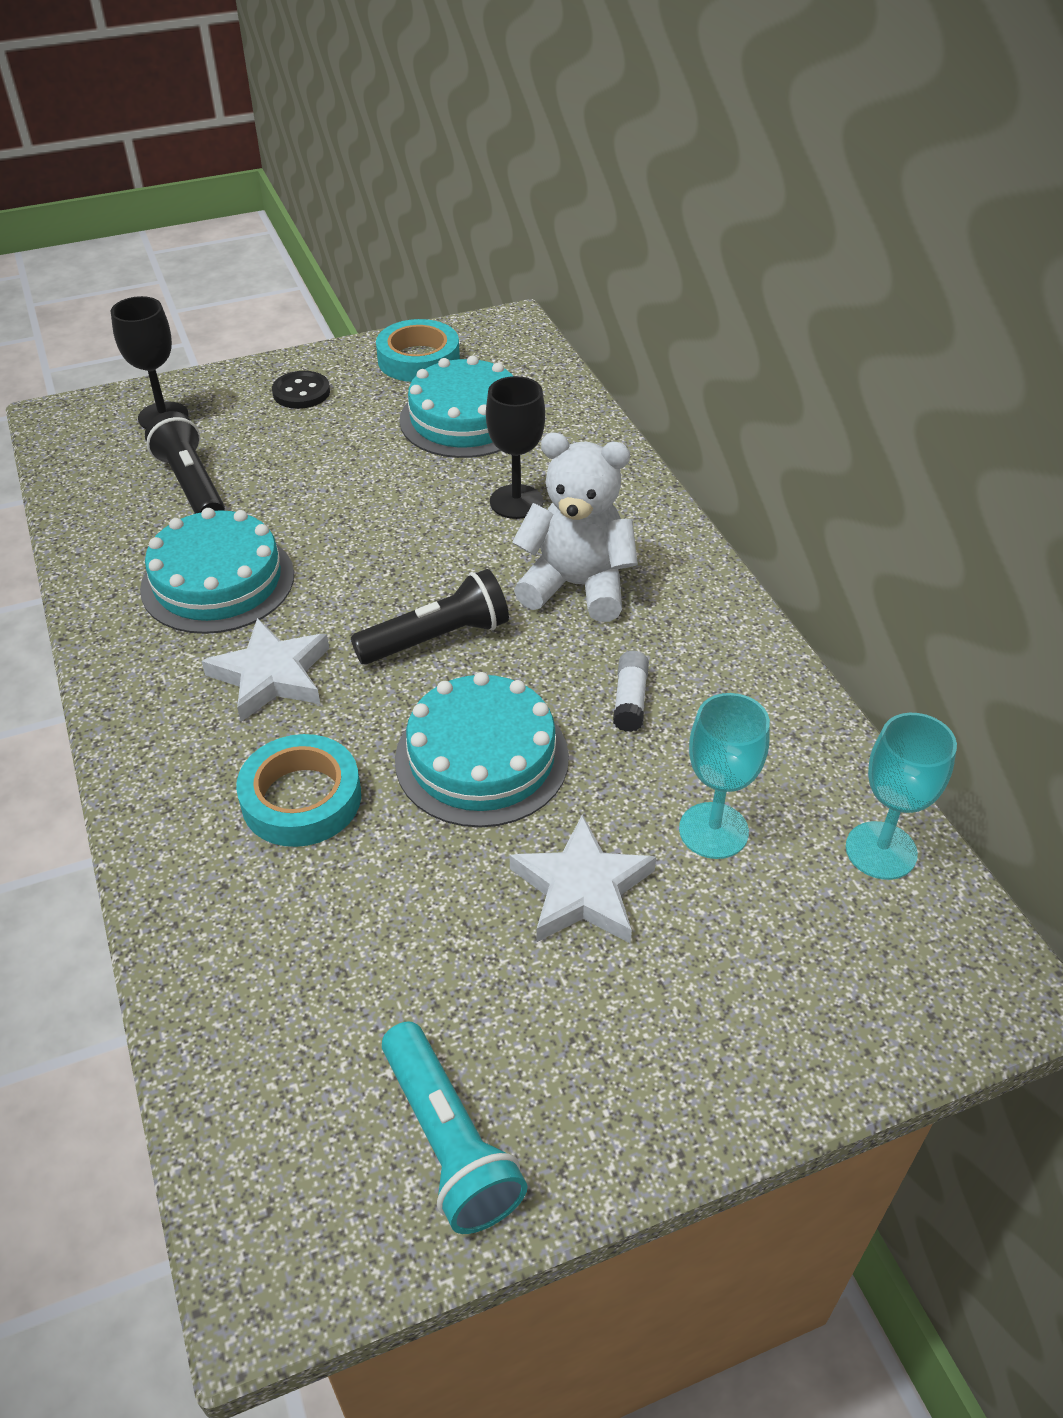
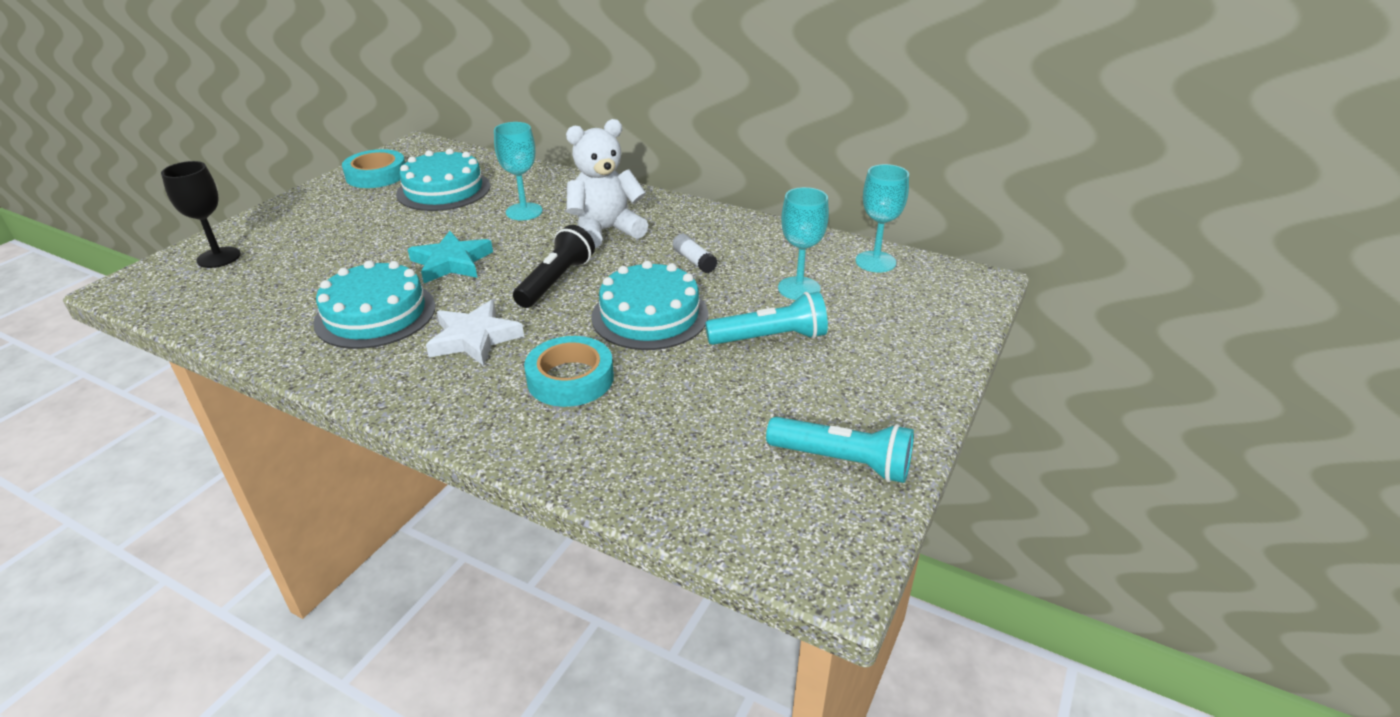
camera: 40 degrees left, 10 degrees down
(191, 485) = (290, 280): black flashlight -> none
(301, 392) = (313, 213): black button -> none
(359, 544) = (451, 262): none -> turquoise star
(516, 502) = (524, 212): black goblet -> turquoise goblet
(582, 889) = (770, 338): white star -> turquoise flashlight

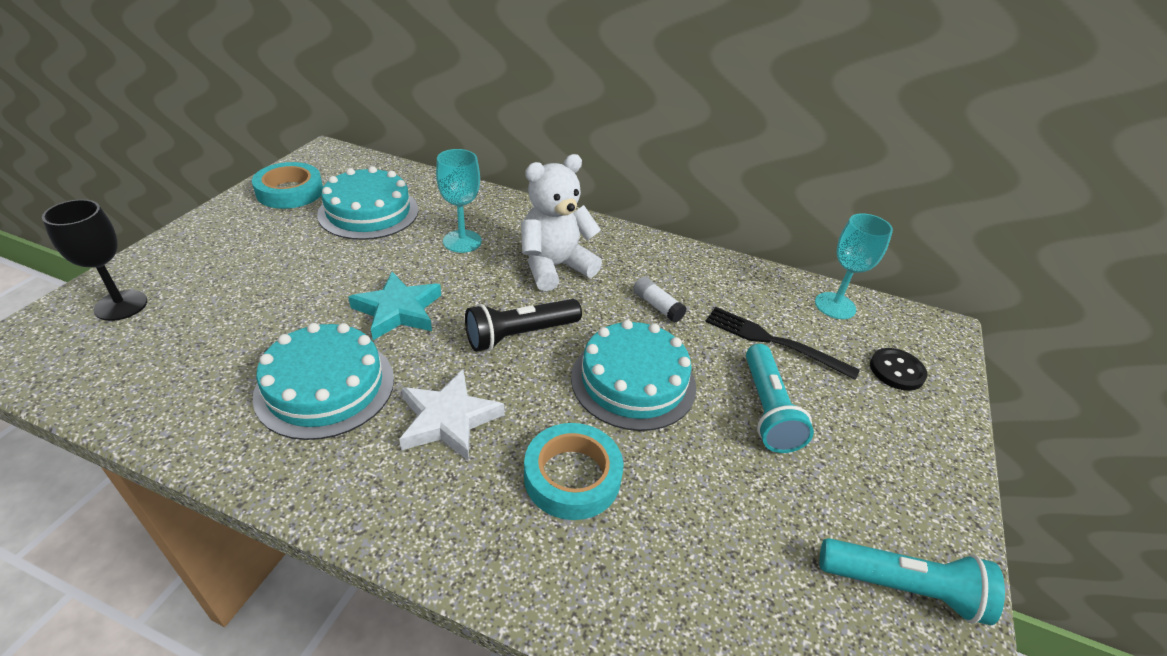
camera: 10 degrees left, 5 degrees up
(556, 281) = (520, 335): black flashlight -> black flashlight turned 135 degrees counterclockwise
(770, 338) = (767, 409): turquoise flashlight -> turquoise flashlight turned 105 degrees clockwise
(799, 288) = (773, 341): turquoise goblet -> black fork
(915, 312) = (896, 371): none -> black button

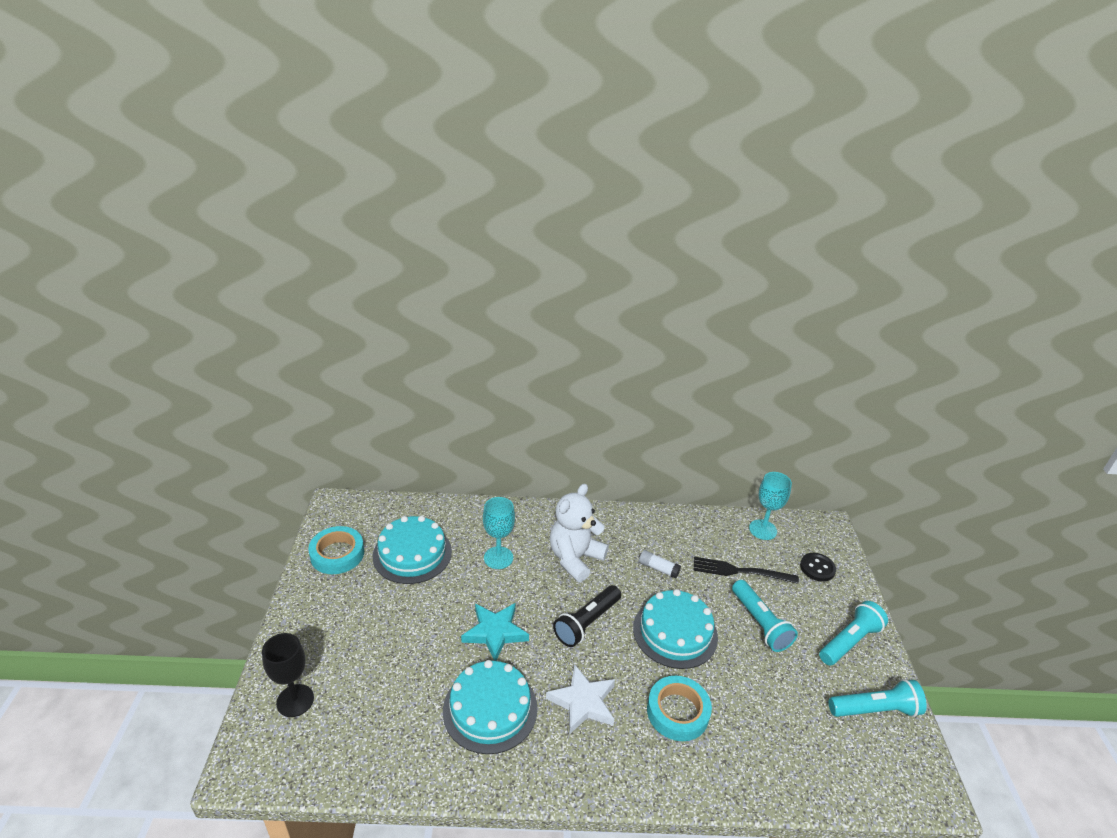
camera: 20 degrees left, 5 degrees down
(904, 477) = (849, 641): none -> turquoise flashlight

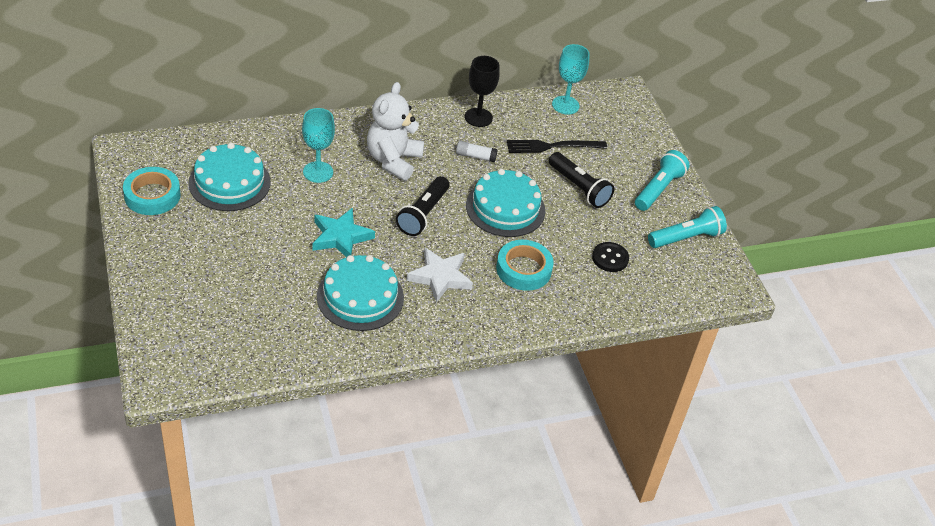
camera: 20 degrees left, 10 degrees up
(295, 700) = (178, 323): black goblet -> black goblet (478, 117)
(760, 623) = (579, 188): turquoise flashlight -> black flashlight
(817, 568) = (621, 132): black button -> black button (610, 258)

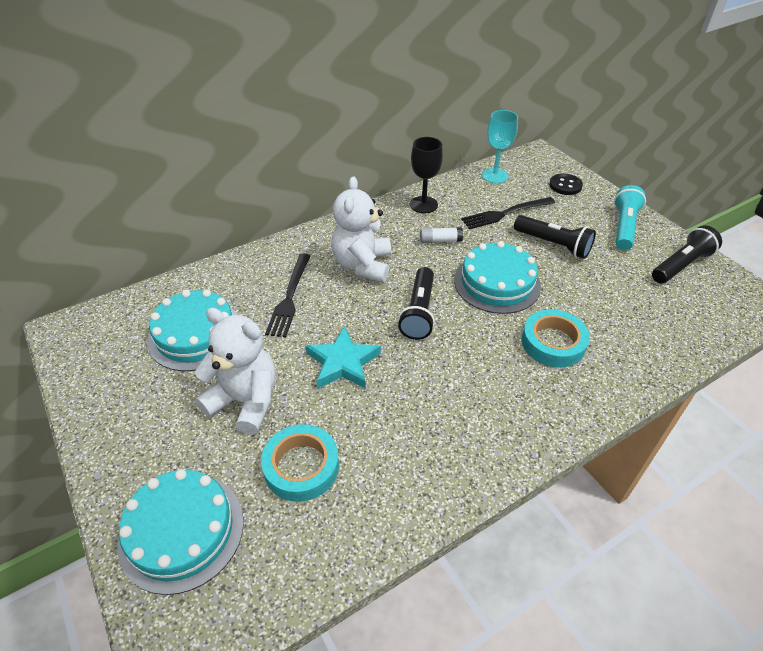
camera: 10 degrees left, 0 degrees up
(152, 195) = (108, 375): turquoise tape -> turquoise tape (301, 466)
(253, 244) = (245, 401): none -> white teddy bear
(318, 172) = (289, 297): turquoise goblet -> black fork
(360, 297) = (396, 431): turquoise cake -> turquoise cake (181, 531)
(440, 277) = (473, 378): white star -> none
(610, 258) = (628, 306): black button -> black button (565, 185)
(686, 238) = (681, 265): turquoise flashlight -> black flashlight

